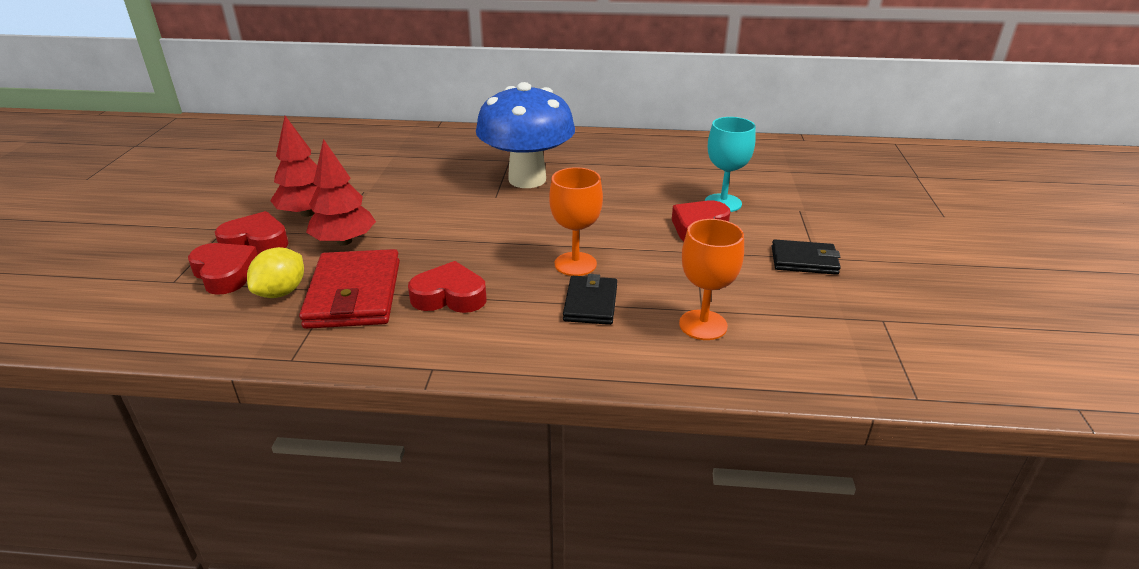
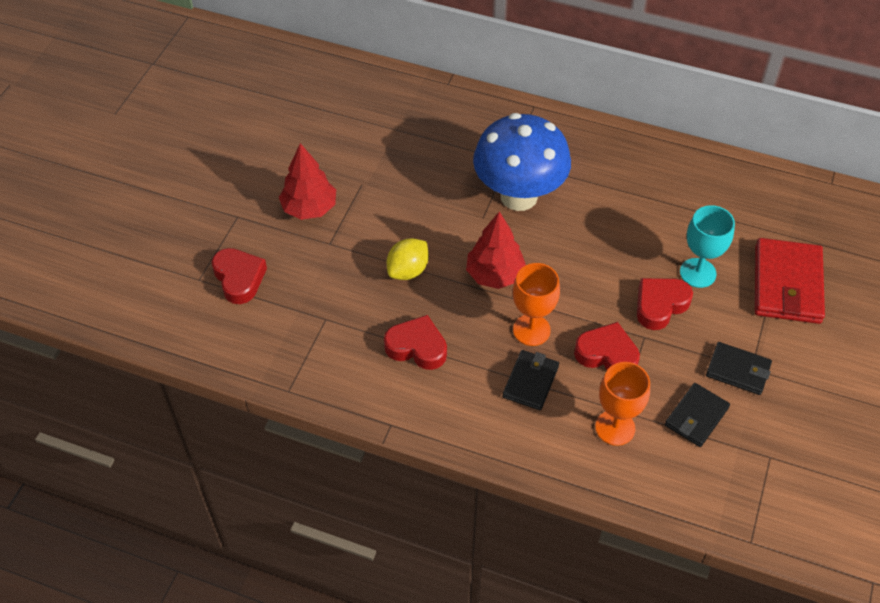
camera: 15 degrees right, 20 degrees up
(256, 242) = (264, 241): red heart -> red heart (607, 354)
(281, 292) = (283, 312): yellow lemon -> yellow lemon (408, 270)
(344, 241) = (338, 256): red tree -> red tree (495, 275)
(354, 294) = (340, 327): red wallet -> red wallet (787, 284)
(785, 301) = (696, 417): none -> black wallet

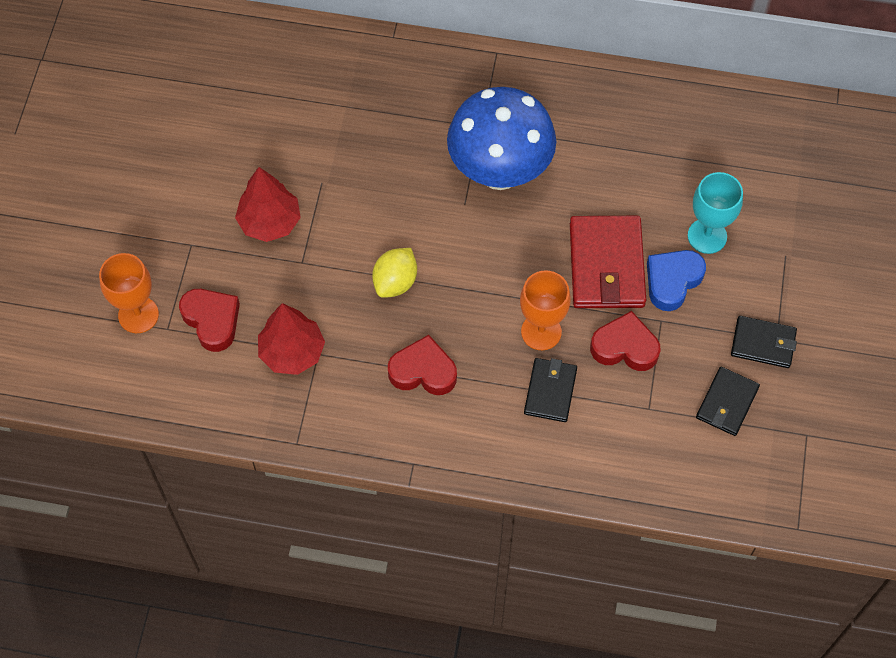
camera: 10 degrees left, 10 degrees up
(495, 275) = (490, 272): red tree -> red tree (292, 352)
(615, 428) = (645, 429): orange goblet -> orange goblet (138, 315)
(660, 305) = (672, 281): red heart -> blue heart
(787, 284) = (802, 235): red wallet -> red wallet (606, 265)

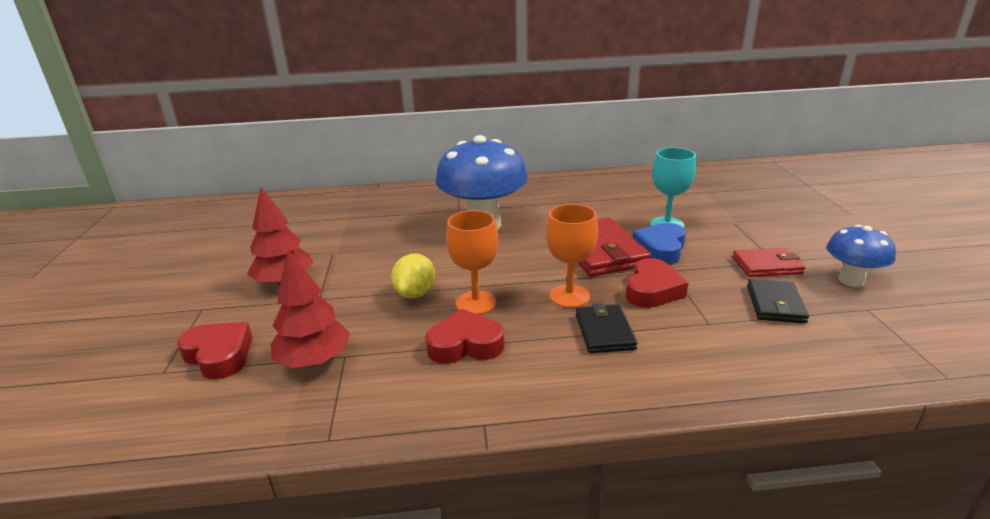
camera: 15 degrees left, 35 degrees down
(138, 315) = (129, 368): orange goblet -> orange goblet (476, 303)
(625, 347) = (652, 290): red heart -> red heart turned 120 degrees clockwise
(763, 343) = (767, 265): black wallet -> red wallet
(827, 392) = (851, 280): none -> blue mushroom

